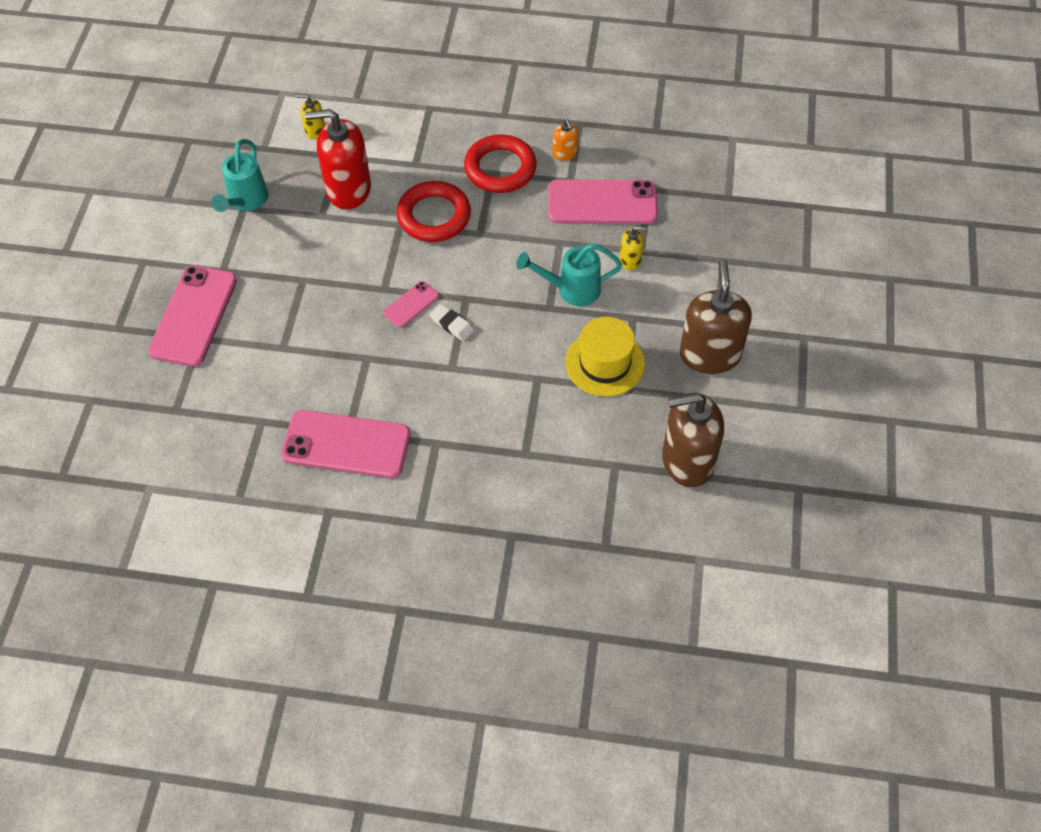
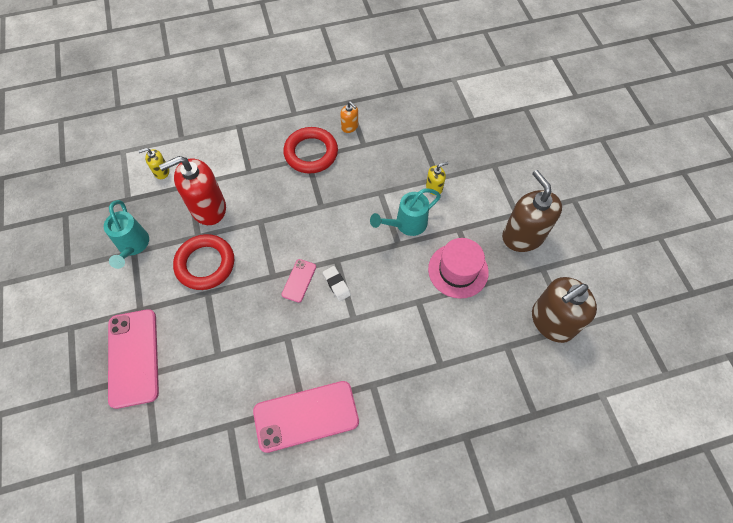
camera: 25 degrees left, 5 degrees up
(434, 216) = (281, 205): red ring -> red ring (205, 264)
(452, 325) = (336, 284): white eraser -> white eraser turned 45 degrees clockwise
(602, 202) = (393, 153): pink phone -> none
(605, 363) = (458, 270): yellow hat -> pink hat

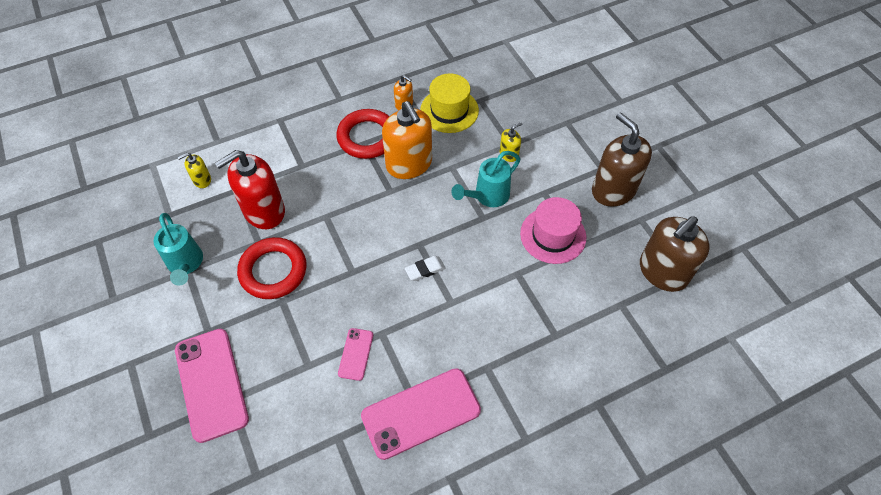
camera: 10 degrees left, 5 degrees down
(299, 280) = (382, 272): pink phone -> pink phone (355, 354)
(336, 284) = (425, 270): white eraser -> white eraser turned 75 degrees counterclockwise
(342, 184) = (409, 164): none -> orange soap dispenser
(389, 138) = (449, 110): none -> yellow hat

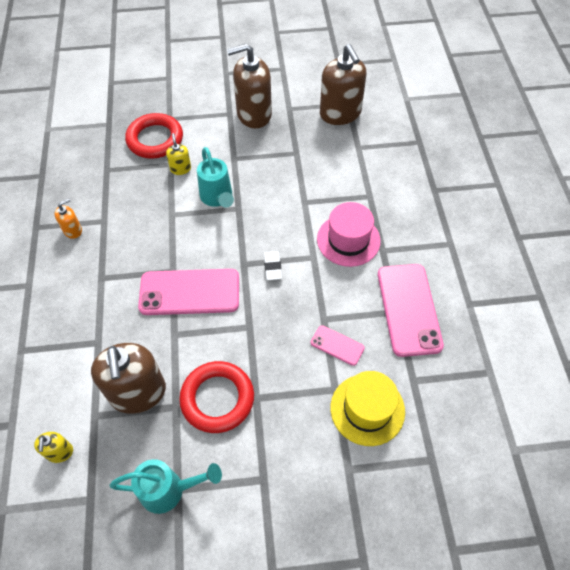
camera: 70 degrees left, 0 degrees up
(211, 384) = (325, 486): pink phone -> pink phone (189, 292)
(264, 211) = (138, 393): red soap dispenser -> brown soap dispenser
(367, 137) = (95, 273): red ring -> red ring (155, 139)
(409, 164) = (149, 247): orange soap dispenser -> none
(449, 110) = (104, 196): yellow hat -> yellow hat (367, 409)
(553, 235) = (278, 167): pink hat -> pink hat (348, 240)

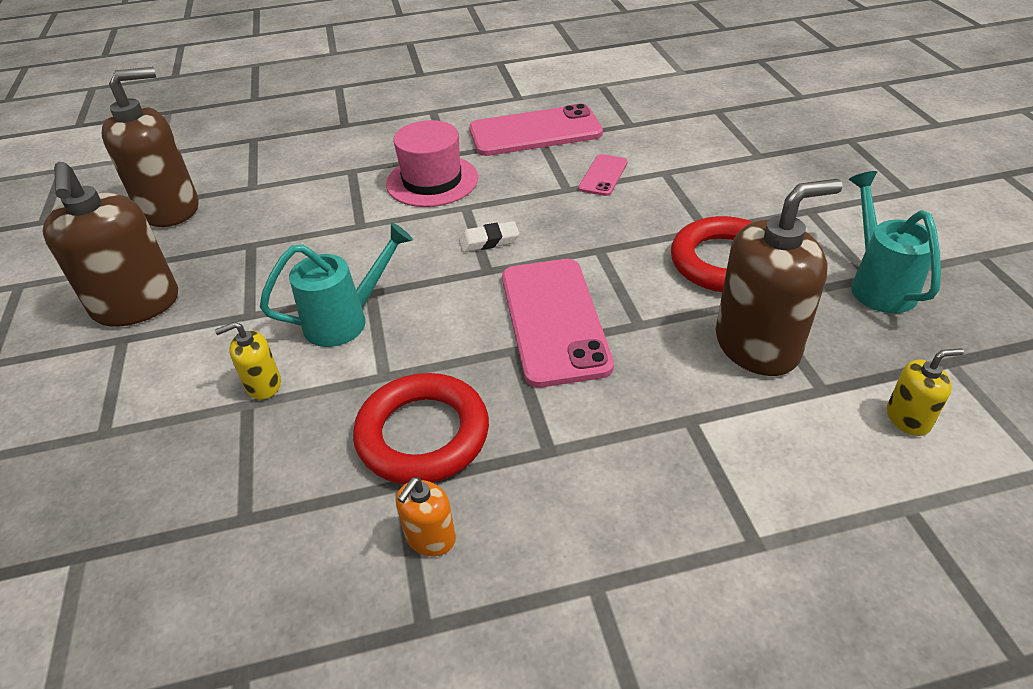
camera: 95 degrees left, 15 degrees down
(73, 230) = (430, 537): orange soap dispenser -> orange soap dispenser turned 105 degrees counterclockwise
(155, 139) = (164, 445): red ring -> red ring (423, 434)
(367, 409) = (680, 149): yellow hat -> none

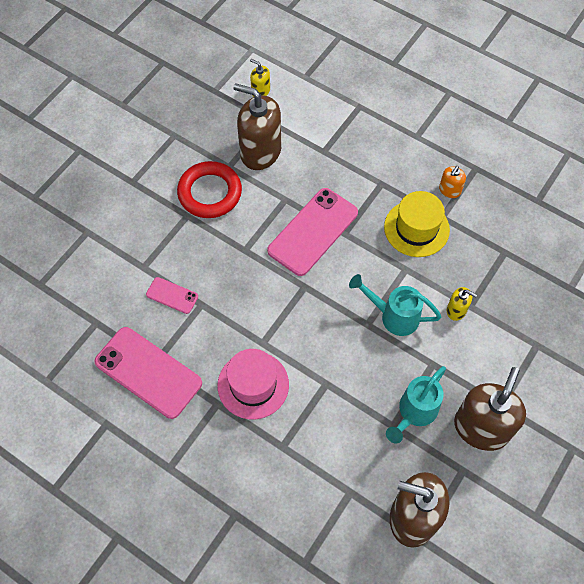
camera: 135 degrees left, 20 degrees up
(423, 434) = (416, 228): red ring -> yellow hat
(430, 537) = (449, 190): orange soap dispenser -> orange soap dispenser turned 135 degrees clockwise
(489, 241) = (281, 305): white eraser -> none
(603, 175) = (172, 295): pink phone -> pink phone turned 45 degrees clockwise
(877, 283) = (178, 131): turquoise watering can -> turquoise watering can (414, 413)

